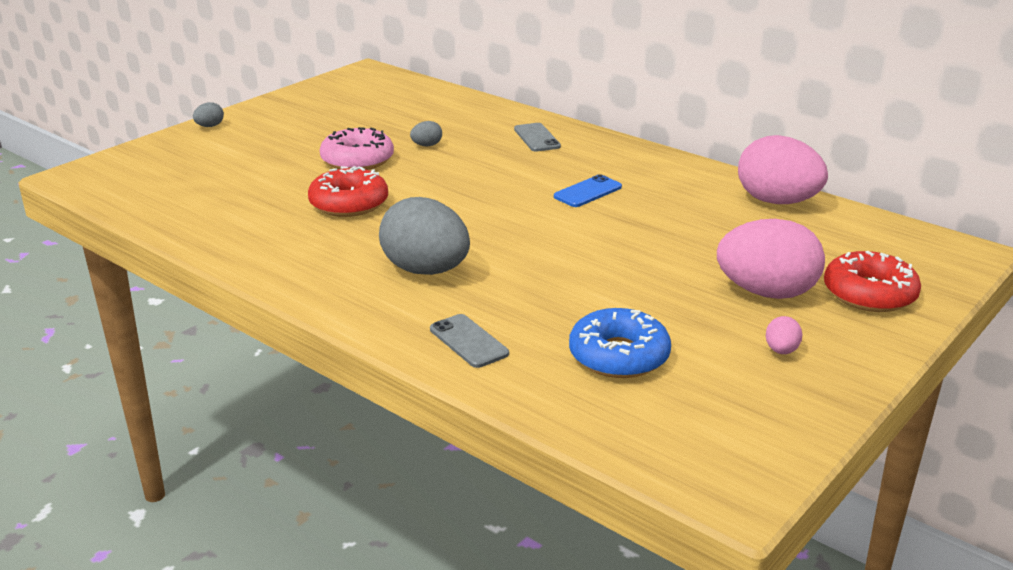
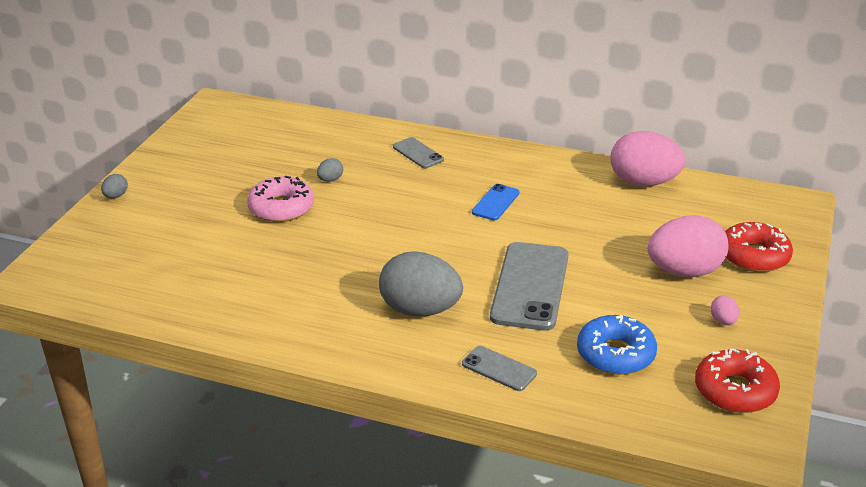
camera: 20 degrees left, 5 degrees up
(349, 203) = (308, 256): red donut -> red donut (735, 390)
(567, 272) = (530, 286): none -> grey phone

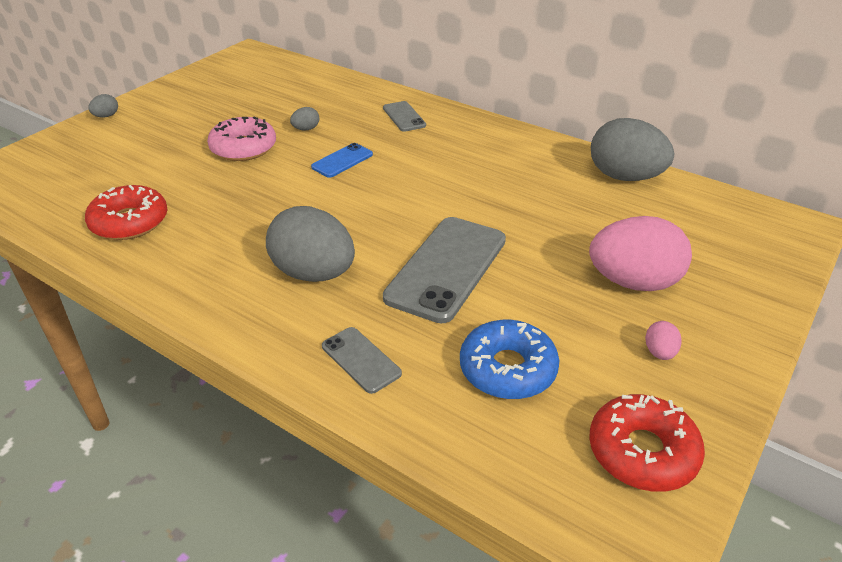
camera: 15 degrees right, 5 degrees up
(495, 202) = (455, 174): blue phone -> blue phone (342, 161)
(643, 182) = (625, 177): pink egg -> grey egg
(754, 256) = (726, 278): red donut -> red donut (129, 222)

